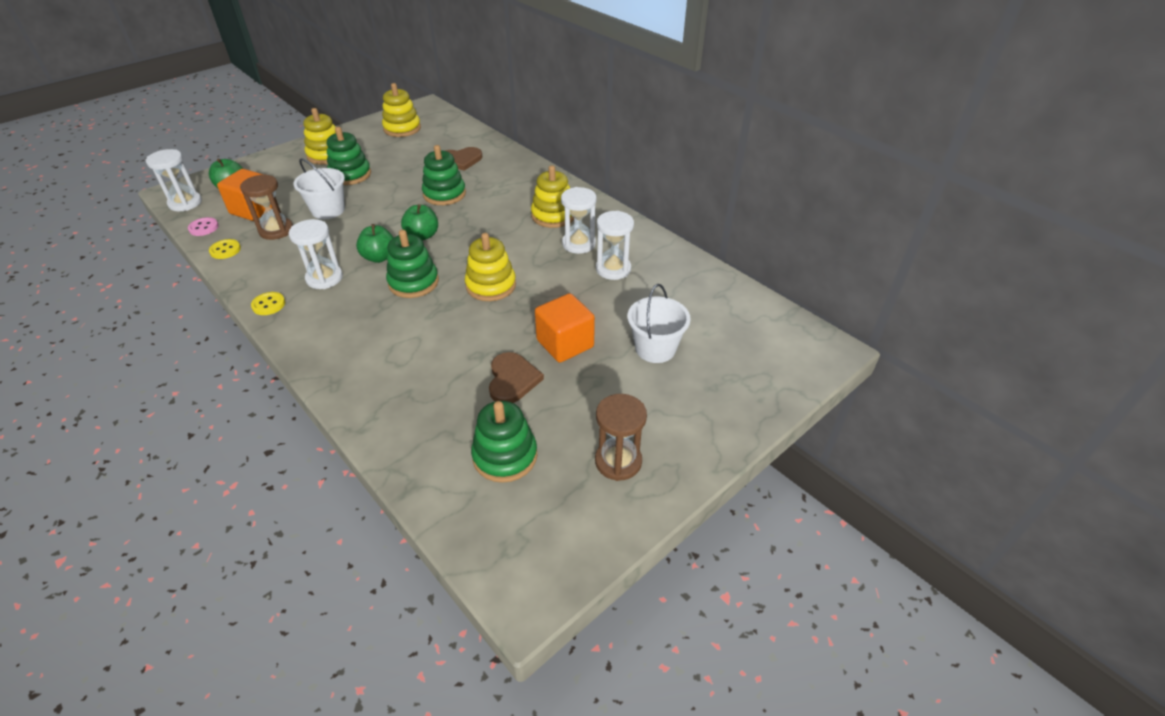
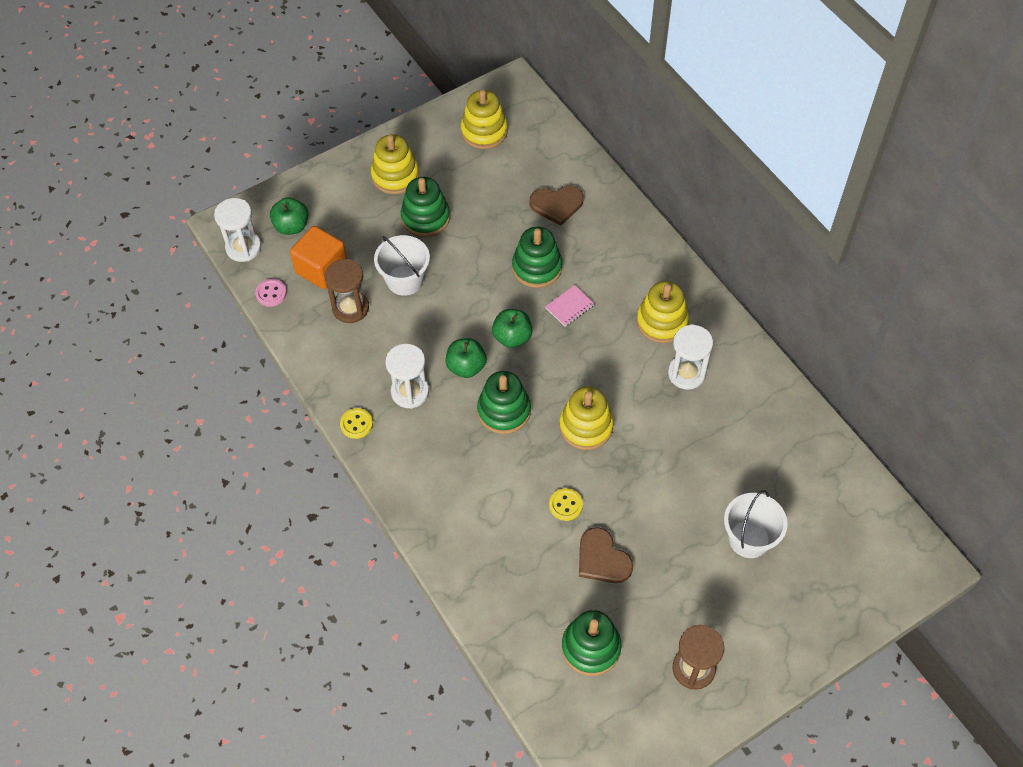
camera: 10 degrees right, 15 degrees up
(225, 250) = (300, 334): yellow button -> yellow button (565, 505)
(473, 213) = (569, 307): none -> pink notebook
(512, 379) = (602, 559): brown heart -> brown heart turned 135 degrees clockwise
(565, 344) = (658, 520): orange cube -> none
(613, 269) = (720, 419): white hourglass -> none

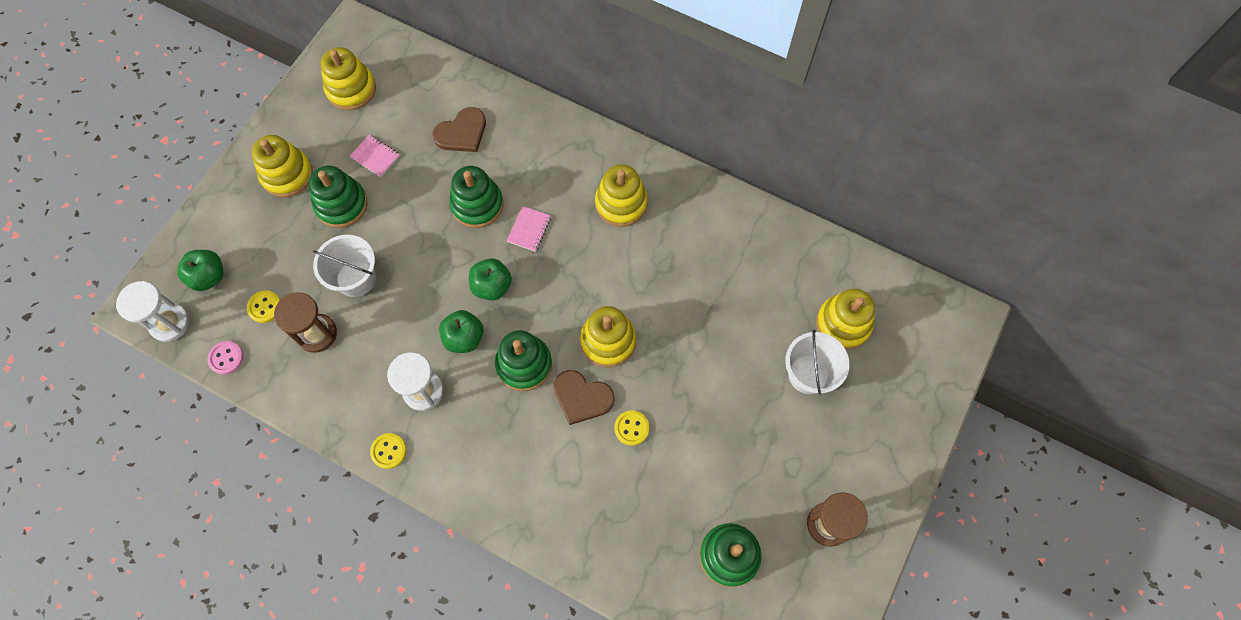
camera: 30 degrees left, 10 degrees up
(321, 269) = (265, 307): orange cube -> yellow button
(474, 192) = (375, 156): none -> pink notebook
(602, 559) = (692, 463): brown heart -> brown heart (582, 397)
(686, 373) = (670, 243): white hourglass -> none
(806, 513) = (843, 324): none -> yellow stacking toy

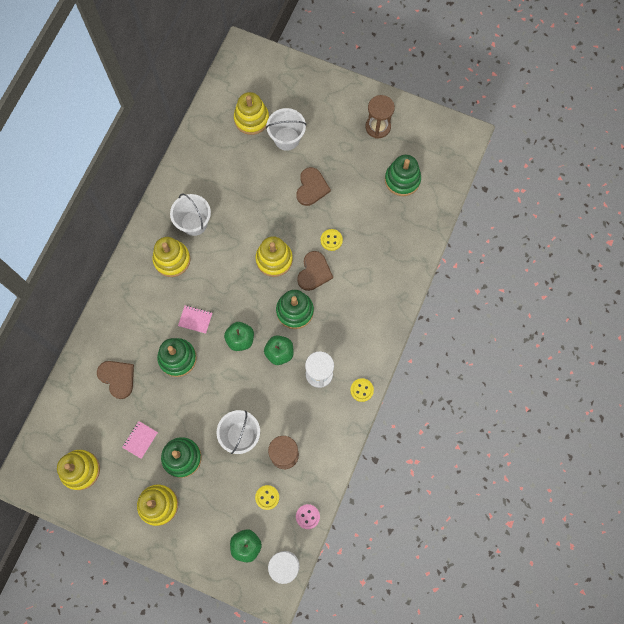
camera: 95 degrees left, 5 degrees up
(674, 234) = (194, 223): none -> white bucket
(722, 406) = (311, 187): none -> brown heart

